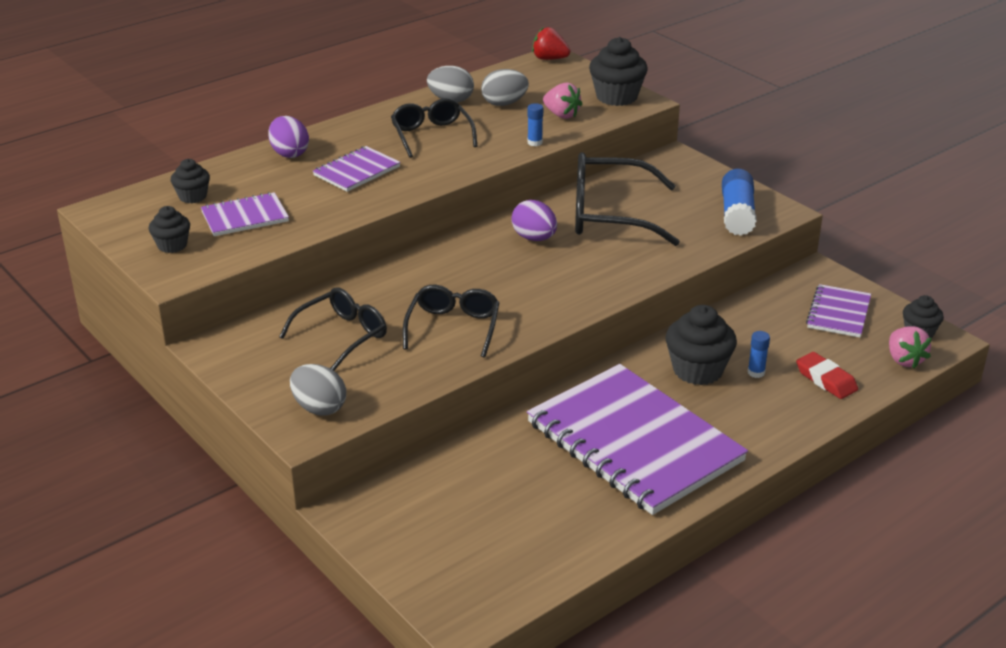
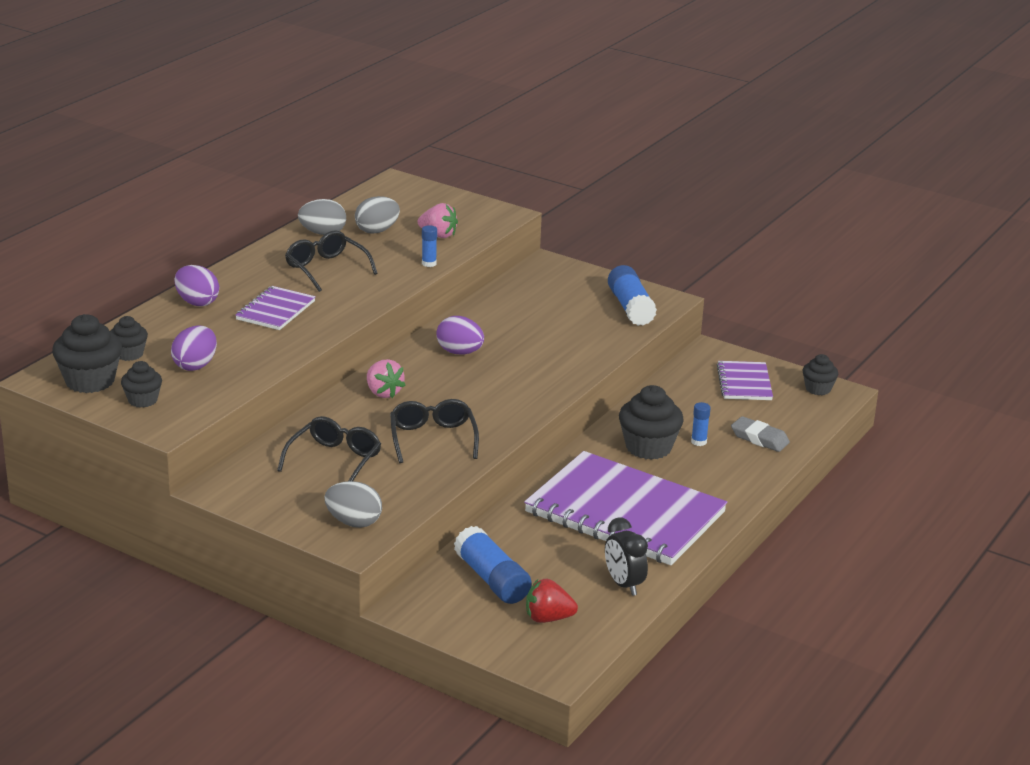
camera: 20 degrees left, 5 degrees down
(245, 217) = (195, 365): purple notebook -> purple egg
(452, 494) = (492, 579): none -> blue glue stick
(549, 59) = (394, 183): red strawberry -> red strawberry (548, 618)
(589, 528) = (624, 584): none -> black clock
(610, 215) = (517, 323): black glasses -> none
(616, 97) = (480, 212): black cupcake -> black cupcake (90, 381)
(826, 380) = (759, 438): red eraser -> grey eraser
(904, 360) = (816, 413): pink strawberry -> pink strawberry (383, 393)

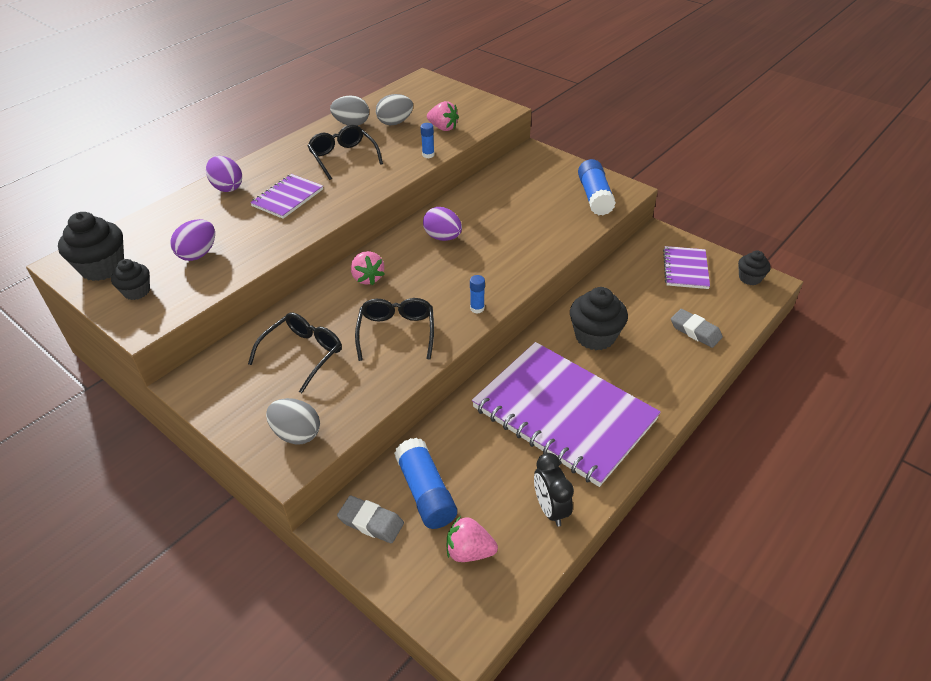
camera: 10 degrees right, 15 degrees up
(129, 354) = (149, 239): black cupcake -> none
(441, 604) = (371, 522): none -> grey eraser
(548, 618) = (469, 551): red strawberry -> pink strawberry
(698, 442) = (640, 332): blue glue stick -> blue glue stick (477, 308)

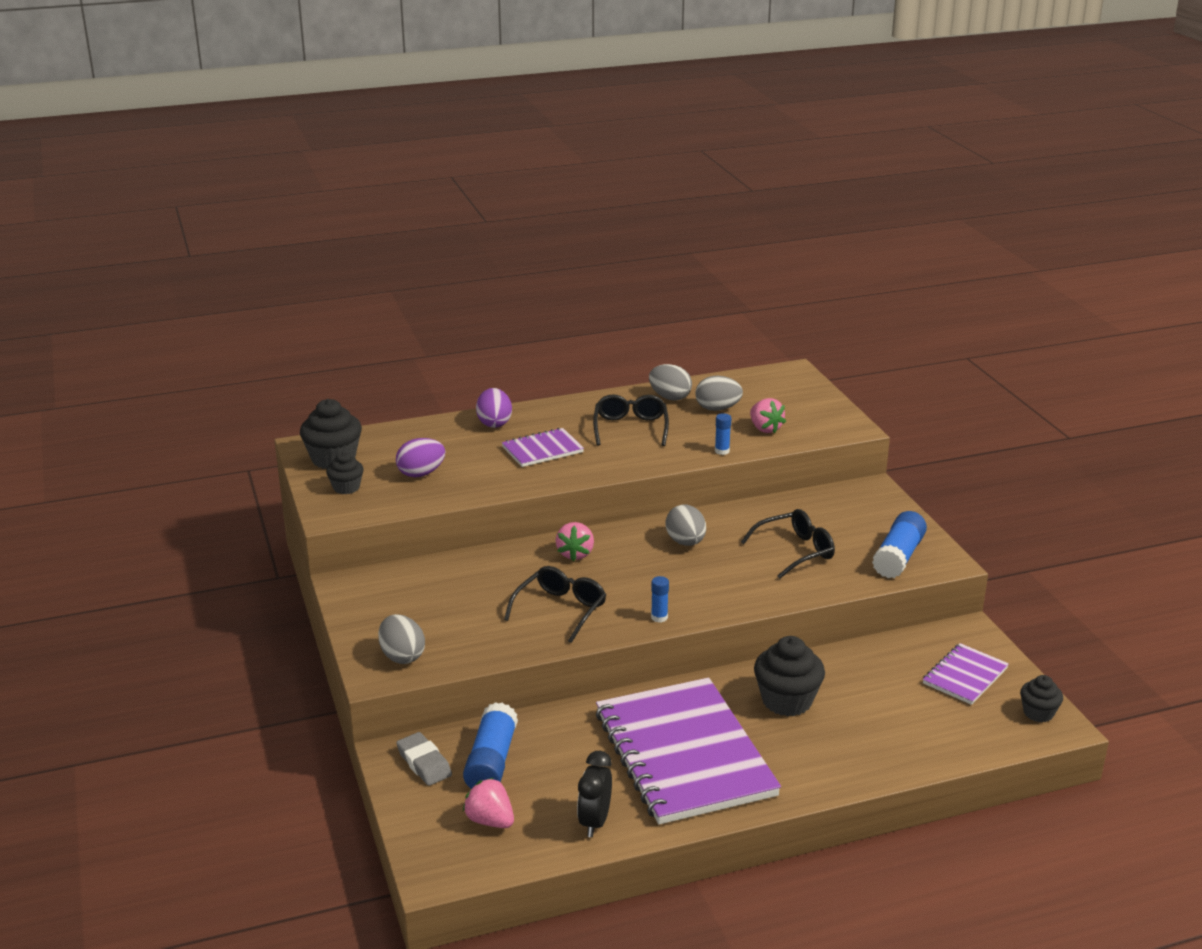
camera: 30 degrees right, 15 degrees down
(302, 354) = (459, 597): black glasses -> black glasses (795, 551)
(443, 237) = (685, 542): purple egg -> grey egg
(695, 331) = (909, 738): grey eraser -> none

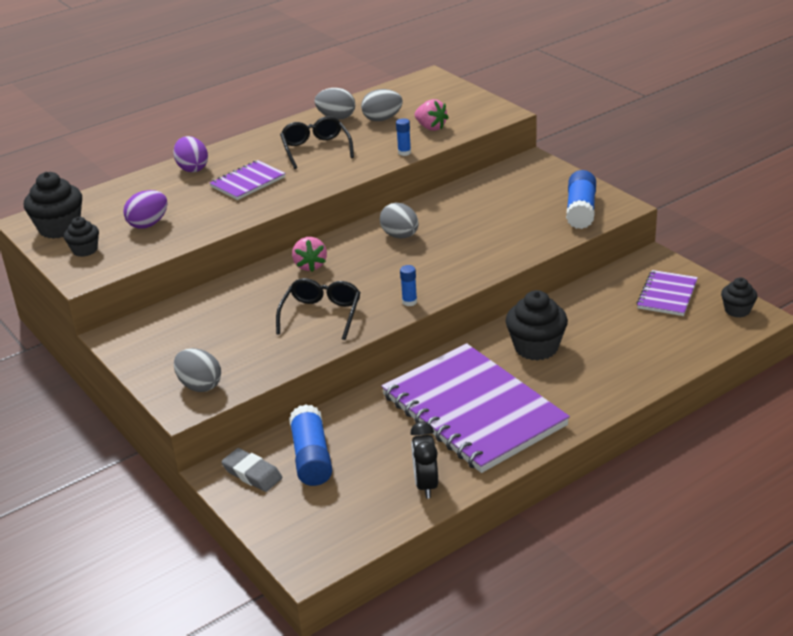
camera: 15 degrees left, 5 degrees up
(490, 820) = (335, 507): pink strawberry -> none
(795, 551) = (495, 224): black glasses -> none

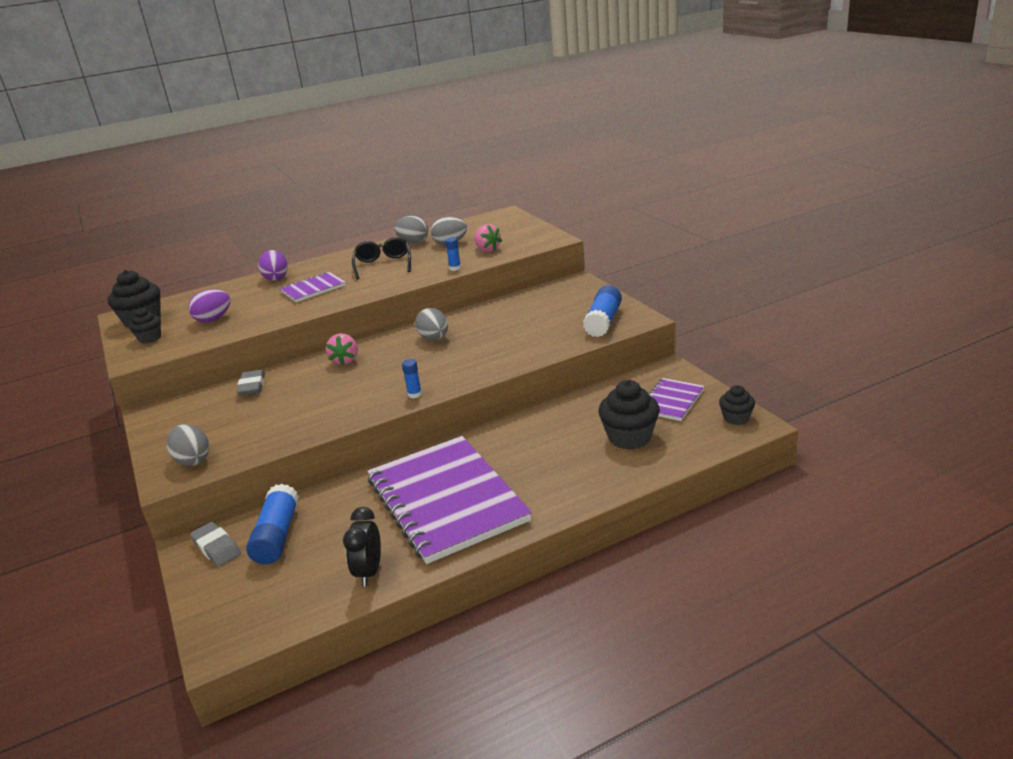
camera: 10 degrees right, 5 degrees down
(218, 300) = (252, 386): none -> grey eraser
(321, 315) = (332, 403): black glasses -> none
(536, 347) = (529, 444): black cupcake -> black cupcake (629, 437)

